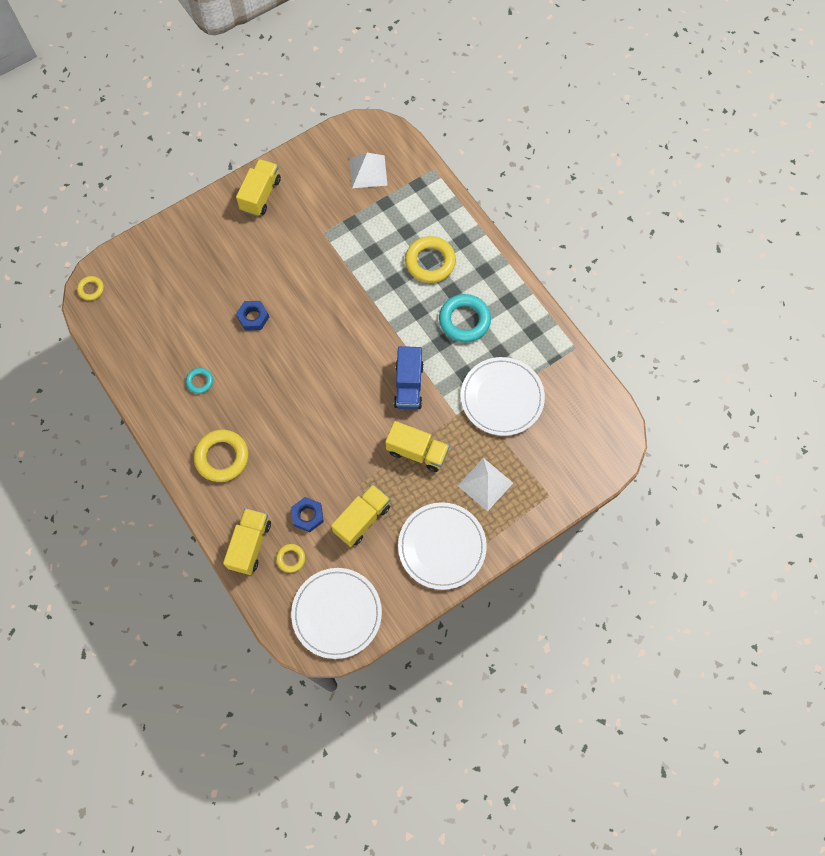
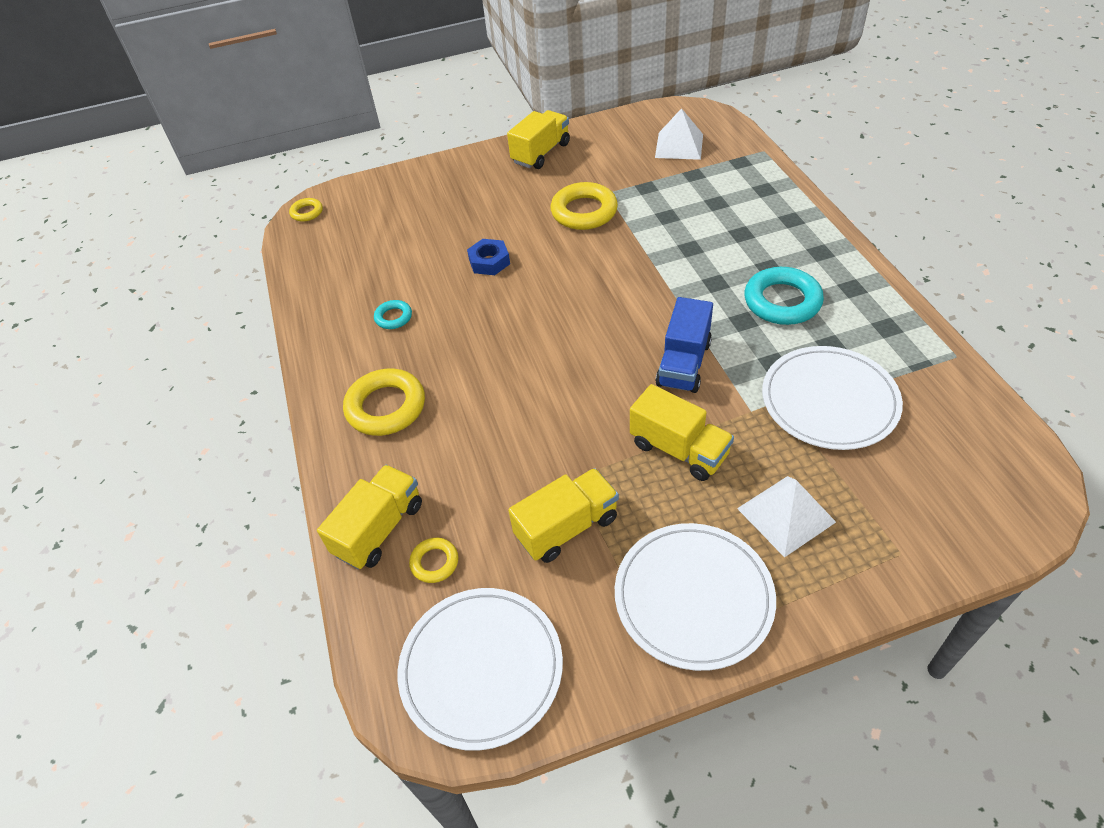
camera: 20 degrees right, 20 degrees down
(307, 515) = (482, 505): blue nut -> none
(430, 262) = (743, 235): yellow ring -> yellow ring (584, 212)

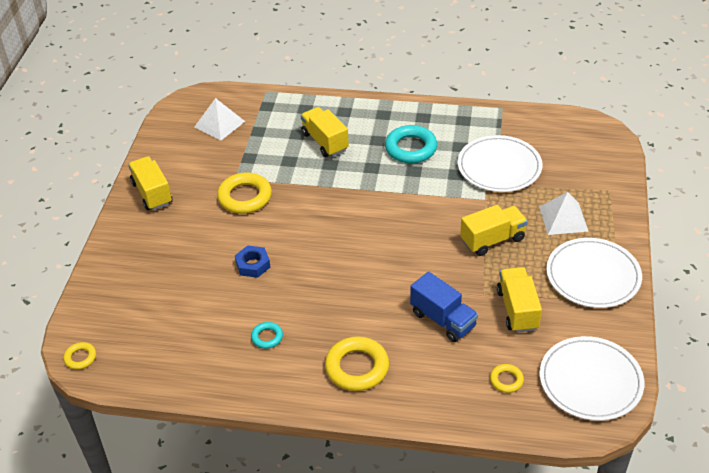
camera: 65 degrees left, 5 degrees down
(379, 529) = (463, 401): yellow truck -> yellow truck (325, 142)
(683, 364) = (428, 210): blue truck -> blue truck (443, 320)

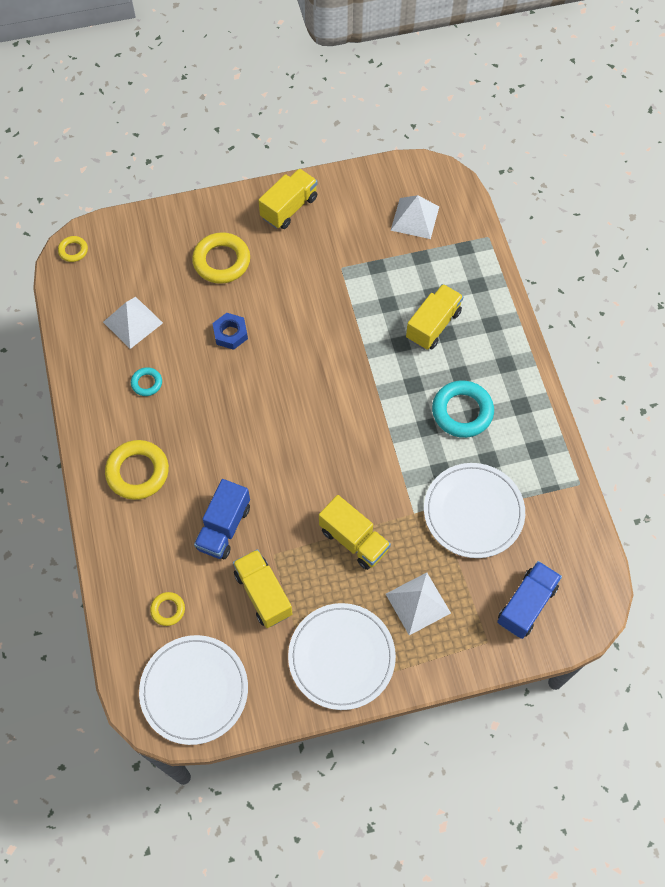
camera: 65 degrees right, 20 degrees up
(195, 331) = (133, 322): none -> white pyramid
(245, 197) = (318, 287): yellow ring -> yellow ring (221, 261)
(517, 310) = (263, 594): yellow truck -> yellow truck turned 90 degrees counterclockwise
(587, 162) = (526, 605): none -> blue truck

